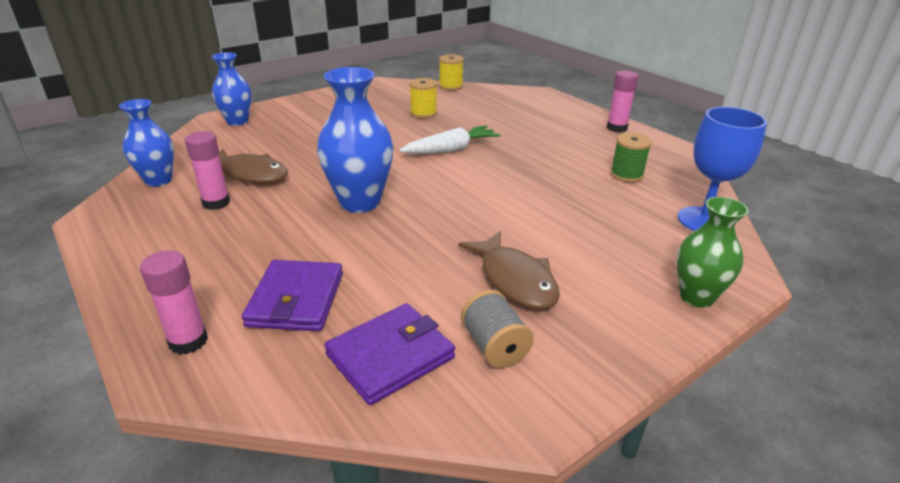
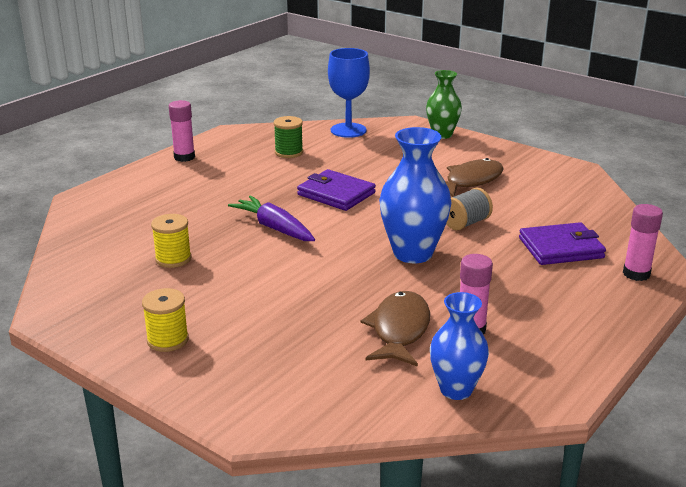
camera: 105 degrees left, 5 degrees down
(237, 121) = (252, 397): blue vase -> none
(390, 356) = (576, 207): purple wallet -> purple wallet (336, 194)
(450, 86) = (62, 255): yellow spool -> yellow spool (168, 340)
(451, 149) = (274, 228): white carrot -> purple carrot
(494, 346) = (538, 181): grey spool -> grey spool (465, 223)

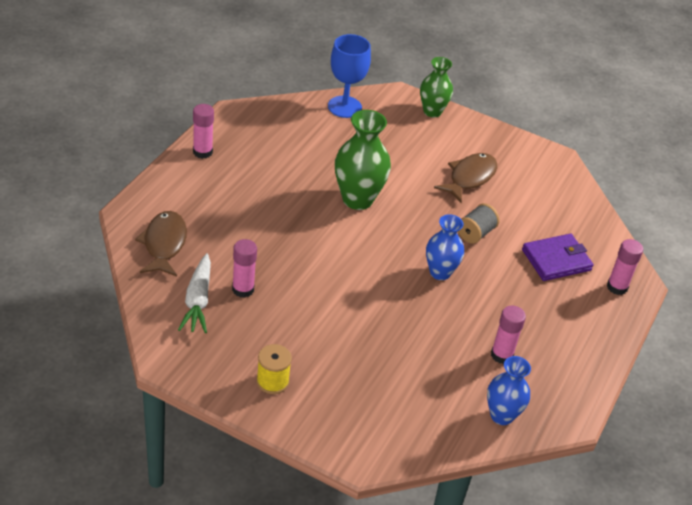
camera: 15 degrees left, 15 degrees up
(117, 266) = (198, 301): none -> white carrot
(173, 259) = (243, 289): yellow spool -> pink glue stick
(274, 228) = (316, 246): purple carrot -> none
(289, 152) = (298, 142): green spool -> none
(336, 194) = (357, 199): purple wallet -> green vase
(399, 330) = (448, 359): brown fish -> brown fish (164, 244)
(413, 253) = (440, 272): blue vase -> blue vase, size x0.65

